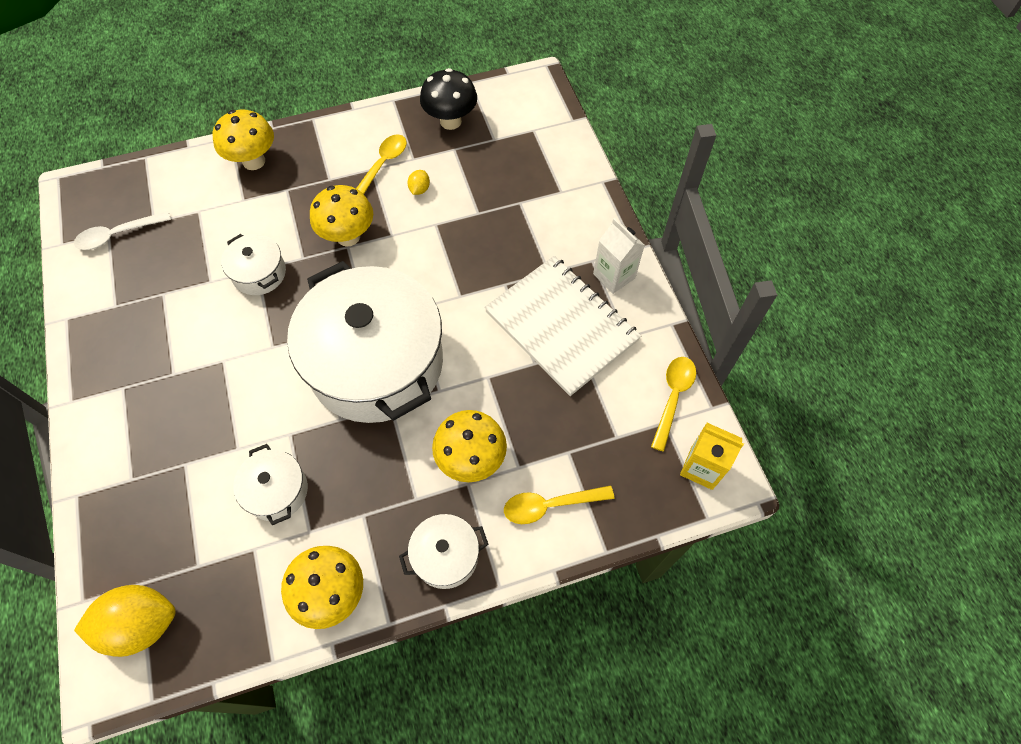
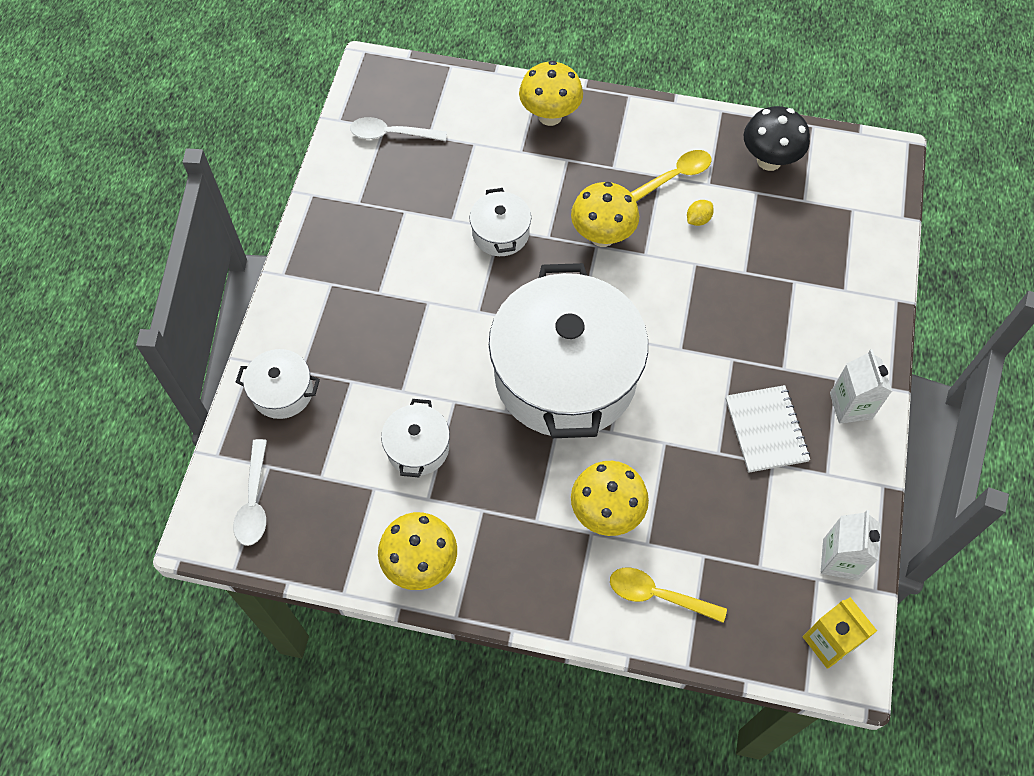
camera: 30 degrees right, 0 degrees up
(141, 624) = (254, 501): yellow lemon -> white spoon
(446, 556) = (536, 587): white pot -> white pot (282, 392)
(561, 326) = (766, 430): white notebook -> white notebook, size x0.59
(673, 398) = (840, 559): yellow spoon -> white carton

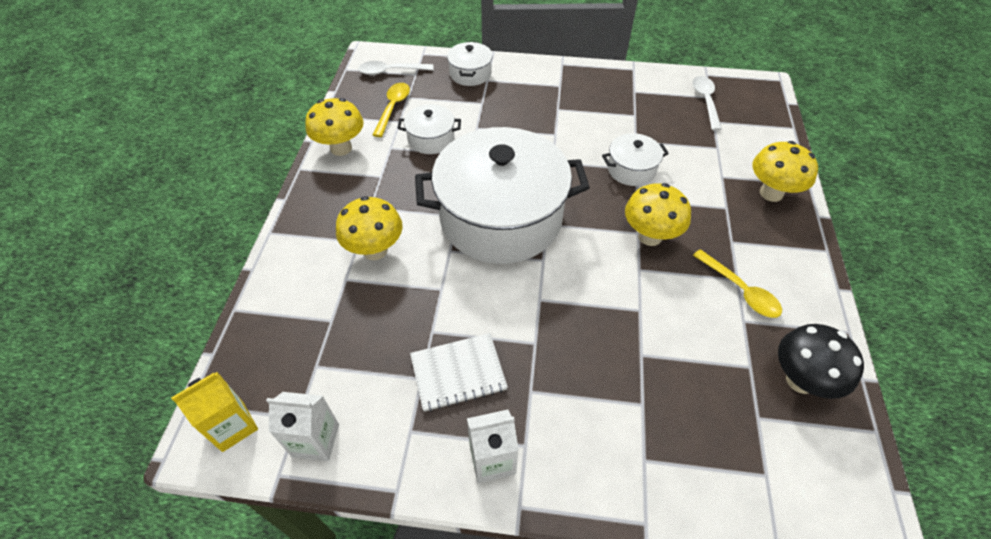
camera: 85 degrees right, 10 degrees down
(658, 595) = (299, 288): yellow spoon -> yellow spoon (393, 108)
(698, 219) = (694, 312): yellow lemon -> none

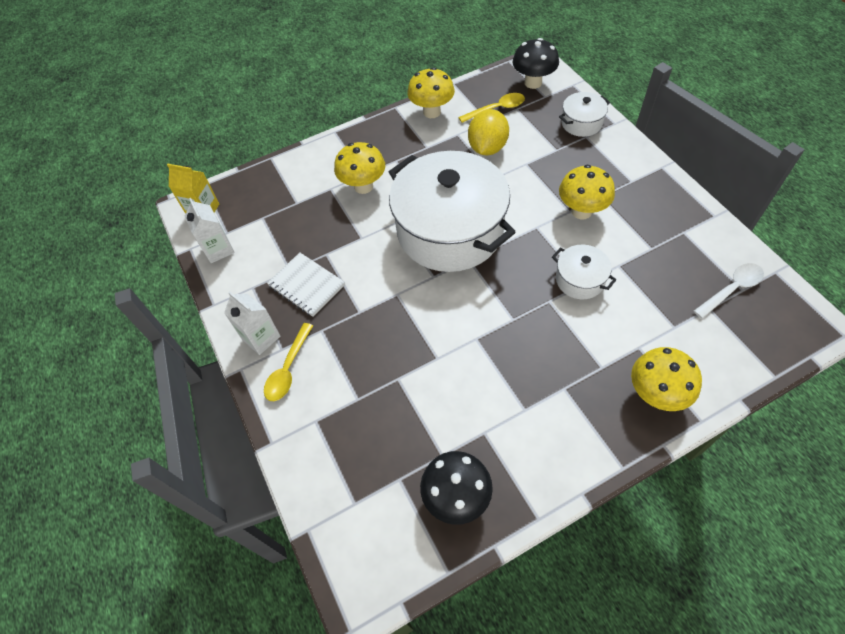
camera: 60 degrees right, 5 degrees up
(391, 71) = (533, 83): white spoon -> black mushroom
(431, 139) = (487, 148): white pot -> yellow lemon
(650, 236) = (516, 329): yellow mushroom -> yellow mushroom (581, 211)
(740, 290) = (514, 417): yellow spoon -> yellow spoon (288, 369)

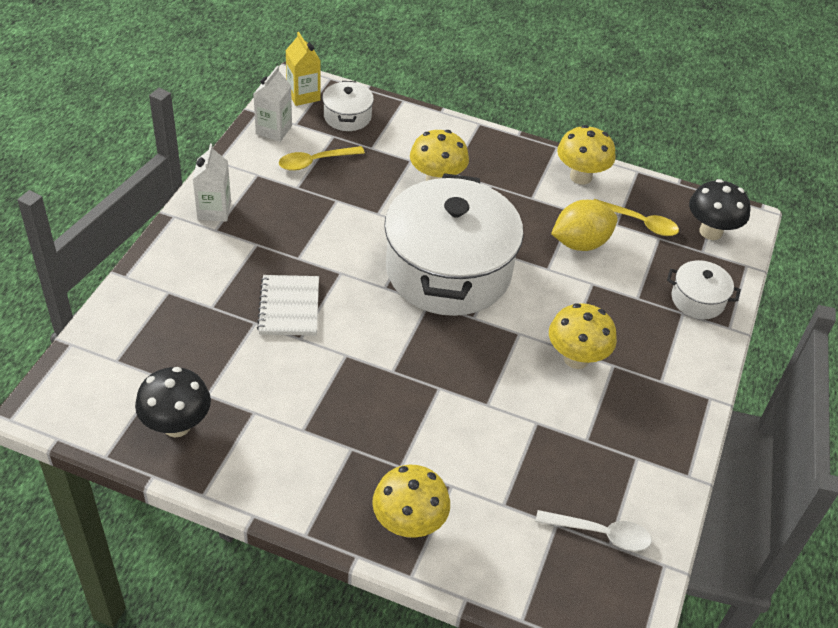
camera: 40 degrees right, 10 degrees down
(288, 369) = (201, 245): yellow spoon -> yellow spoon (315, 162)
(306, 285) = (292, 207): white notebook -> white notebook (289, 307)
(580, 280) = (488, 399): white pot -> white pot (347, 117)

